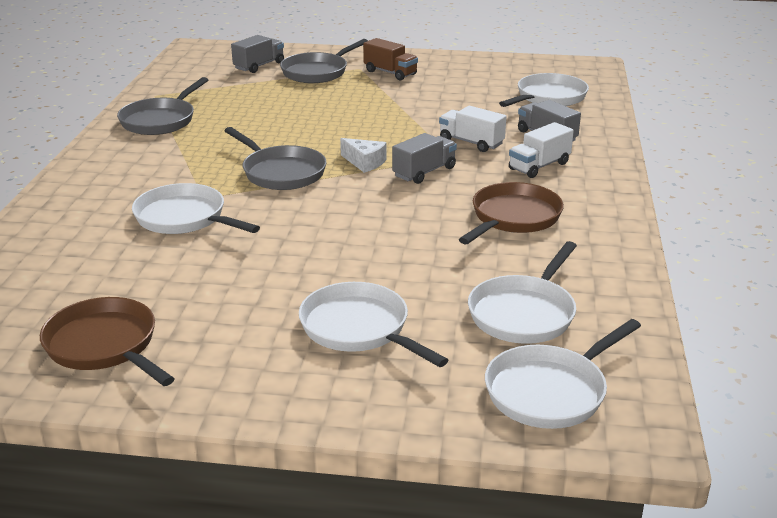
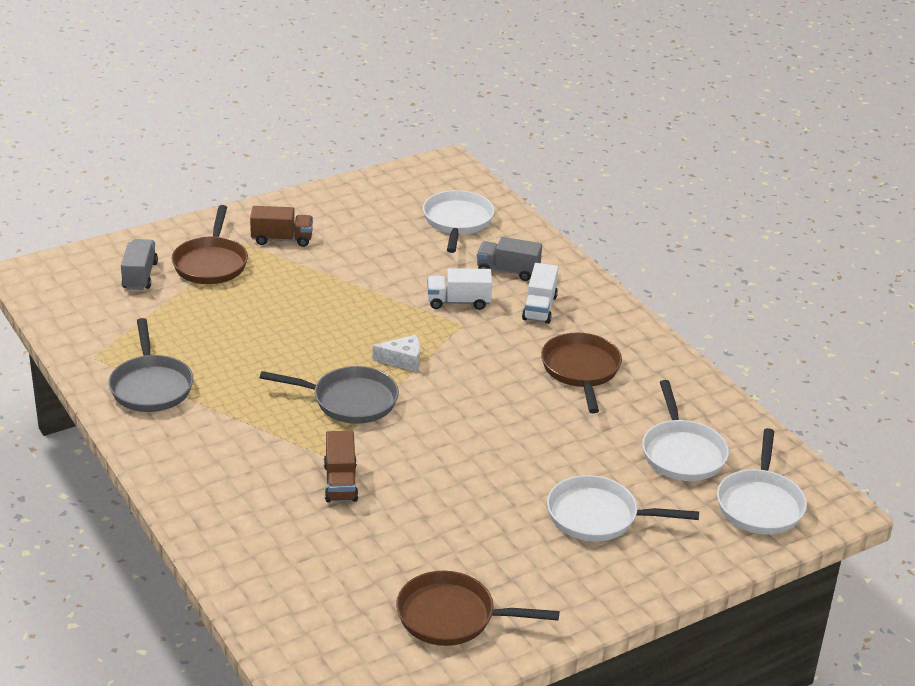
camera: 40 degrees left, 5 degrees up
(185, 218) = (340, 482): white pan -> brown truck
(317, 72) = (211, 263): grey pan -> brown pan
(424, 172) = (462, 351): grey truck -> none

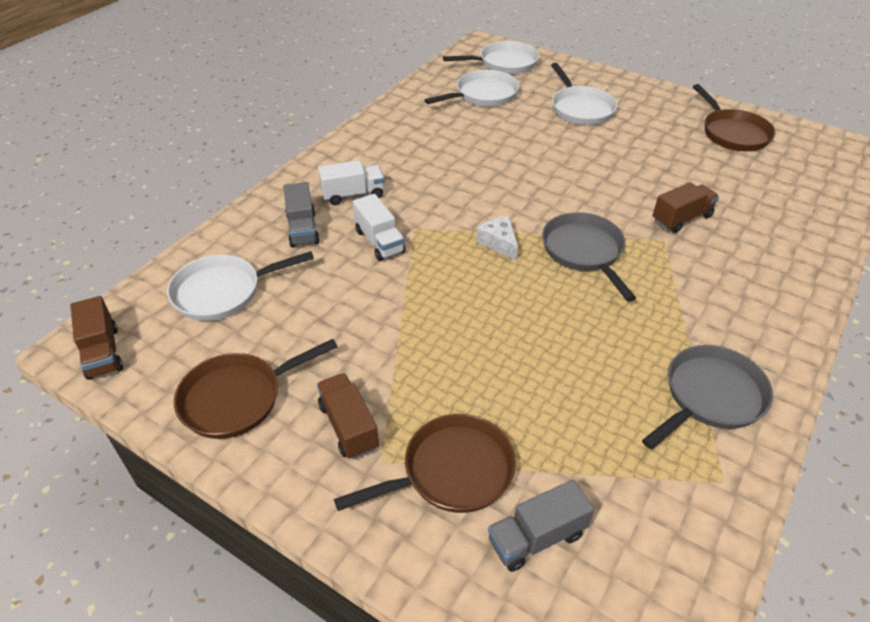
camera: 115 degrees left, 10 degrees up
(434, 171) = (103, 352): none -> brown truck
(581, 370) = (427, 152): brown pan -> brown pan (238, 398)

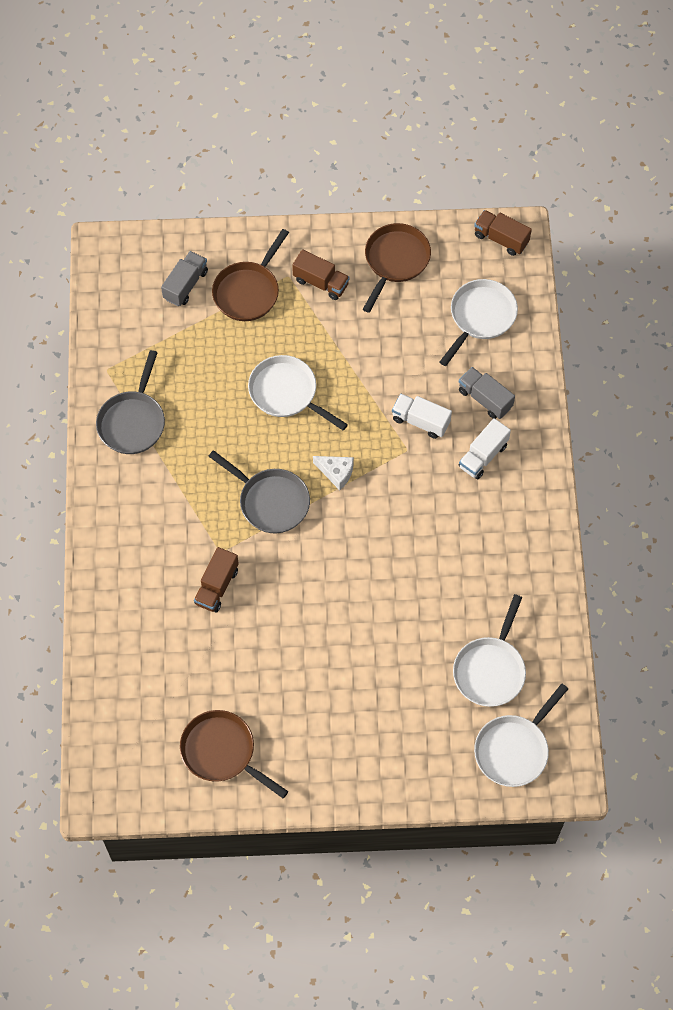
camera: 145 degrees right, 20 degrees up
(580, 108) = (383, 706): white pan -> white pan (287, 393)

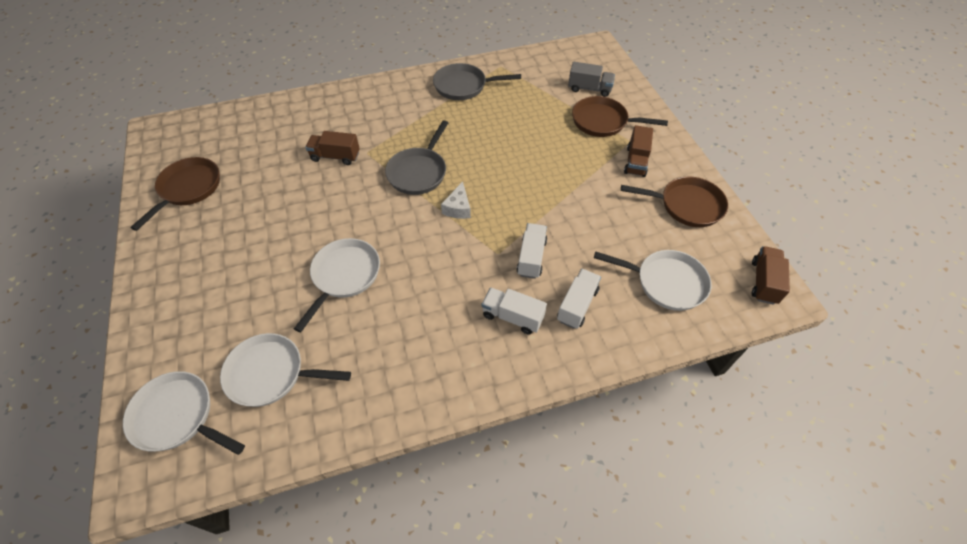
camera: 75 degrees right, 10 degrees down
(287, 393) = (522, 162): white pan -> white pan (344, 276)
(485, 399) = (577, 305): grey truck -> white truck

